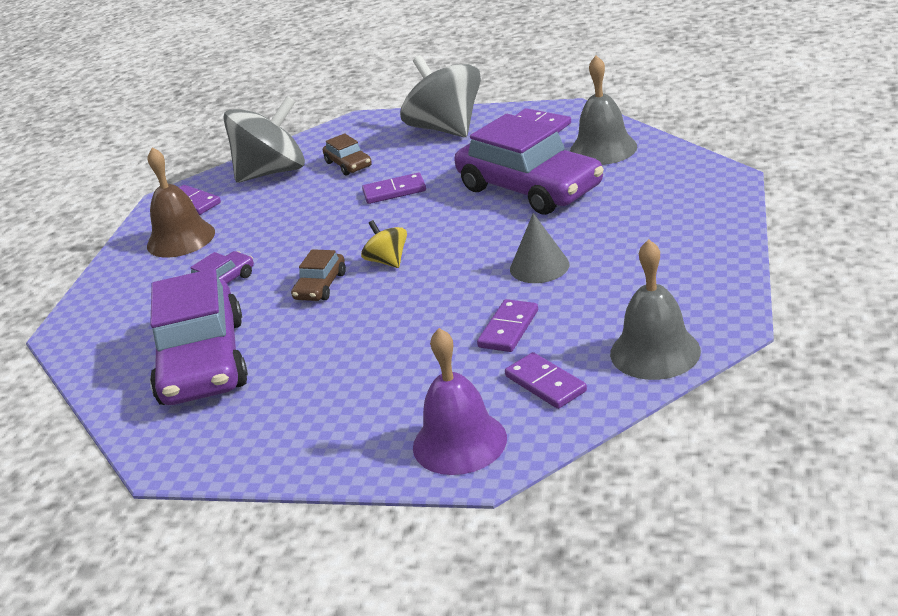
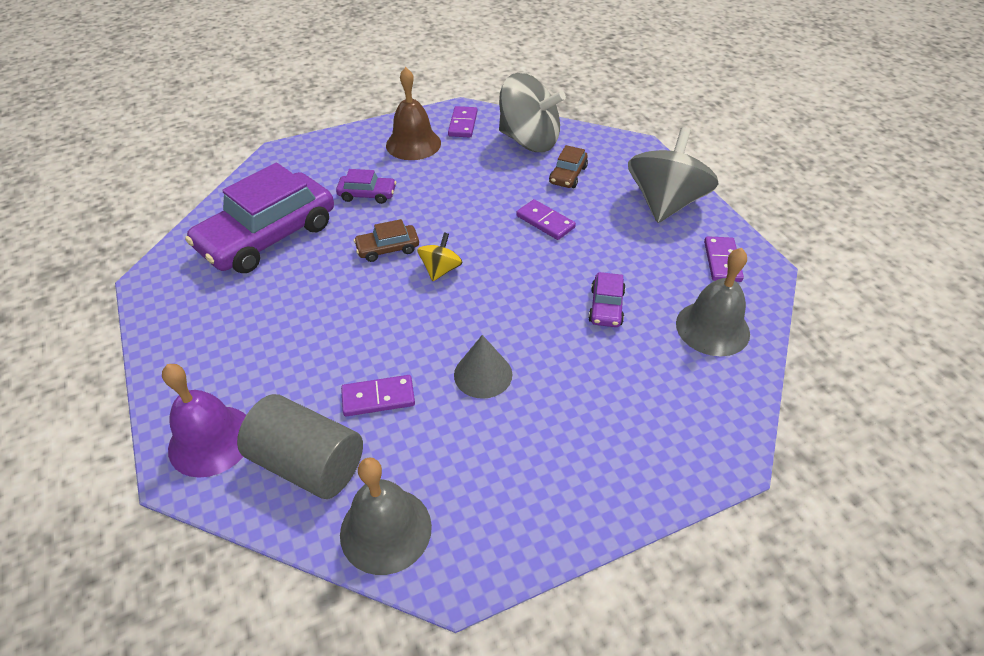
camera: 50 degrees right, 15 degrees up
(530, 188) = (606, 306): purple car -> purple car, size x0.44
(545, 383) = (308, 463): purple domino -> grey cylinder

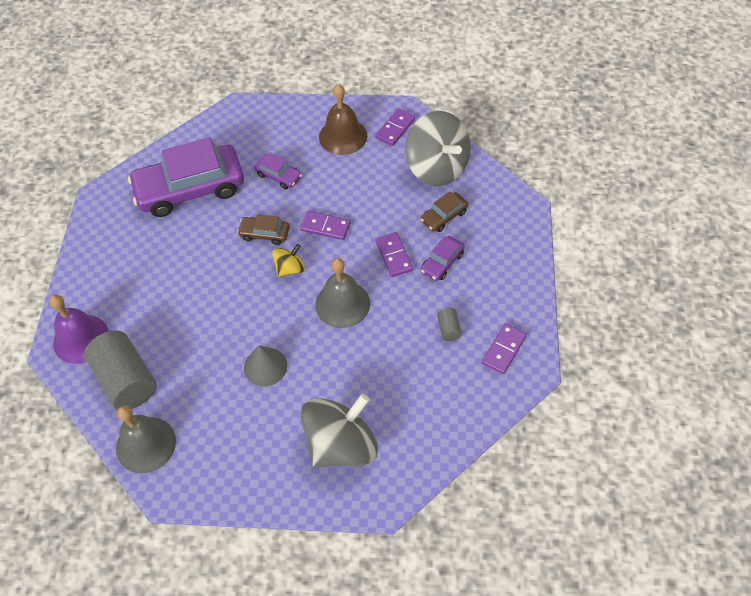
camera: 30 degrees right, 10 degrees up
(378, 398) = (190, 354): purple domino -> purple domino (325, 227)
(606, 306) = (385, 351): purple car -> purple car (442, 262)
(654, 263) = (449, 329): none -> grey cylinder
(665, 203) = (502, 276): grey spinning top -> grey spinning top (341, 445)
(712, 328) = (449, 403): grey bell -> grey bell (342, 304)

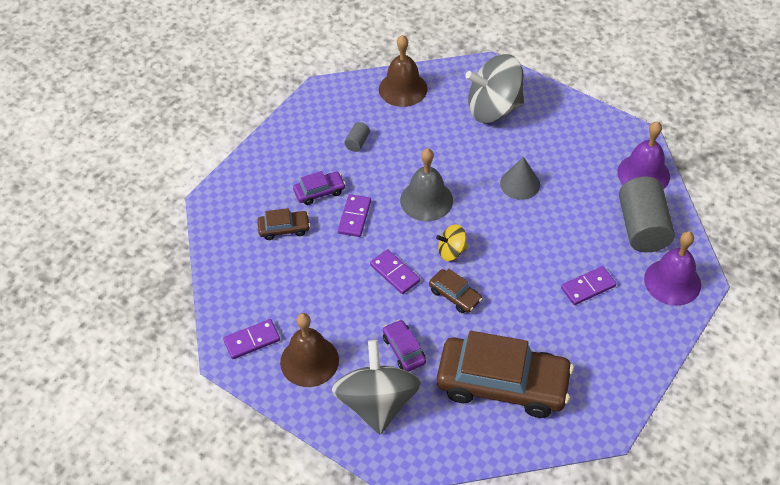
camera: 150 degrees left, 5 degrees down
(146, 444) = (643, 174): grey bell -> purple bell
(190, 189) = (502, 384): purple car -> brown car
(437, 167) = (249, 277): grey spinning top -> grey spinning top (377, 403)
(453, 418) = (403, 89): none -> brown bell
(504, 350) = (329, 110): purple domino -> purple domino (588, 287)

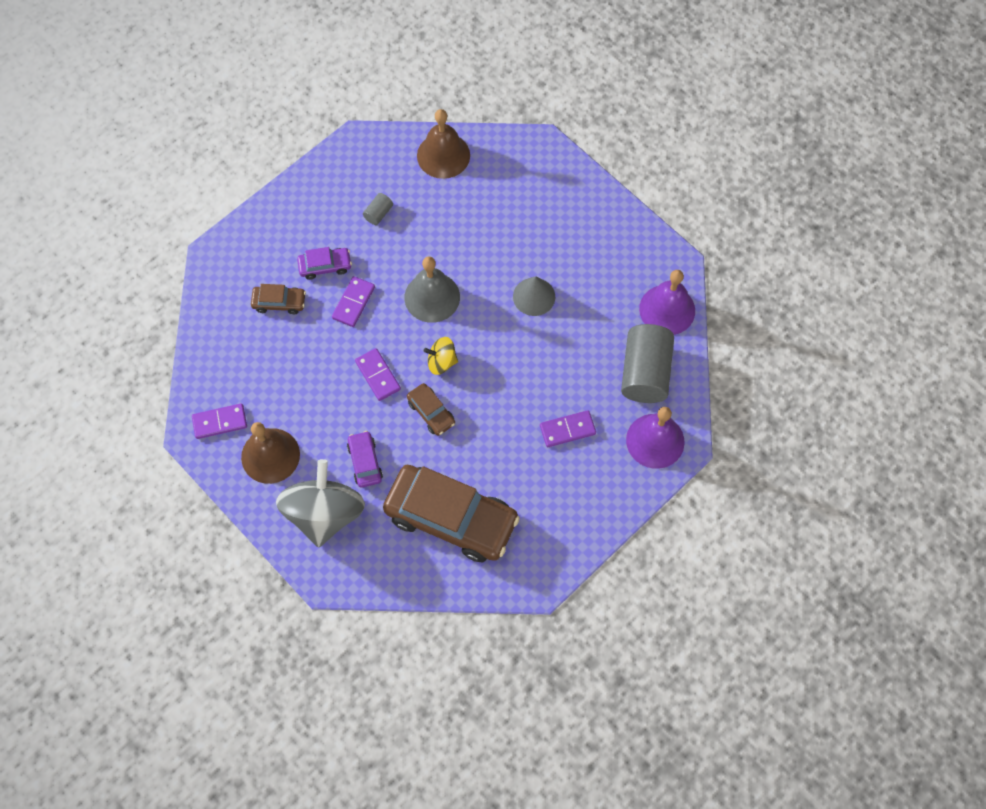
camera: 10 degrees right, 15 degrees up
(493, 108) = (533, 198): grey spinning top -> none

